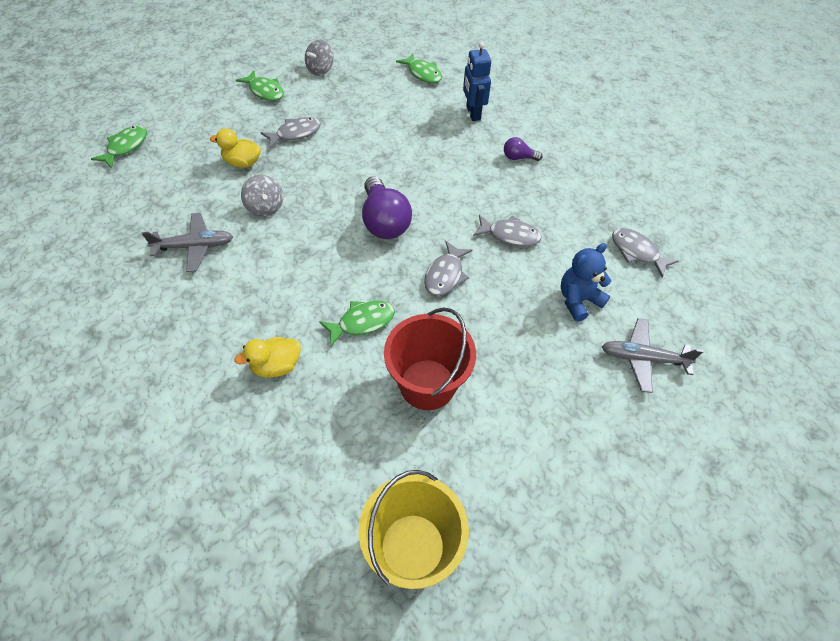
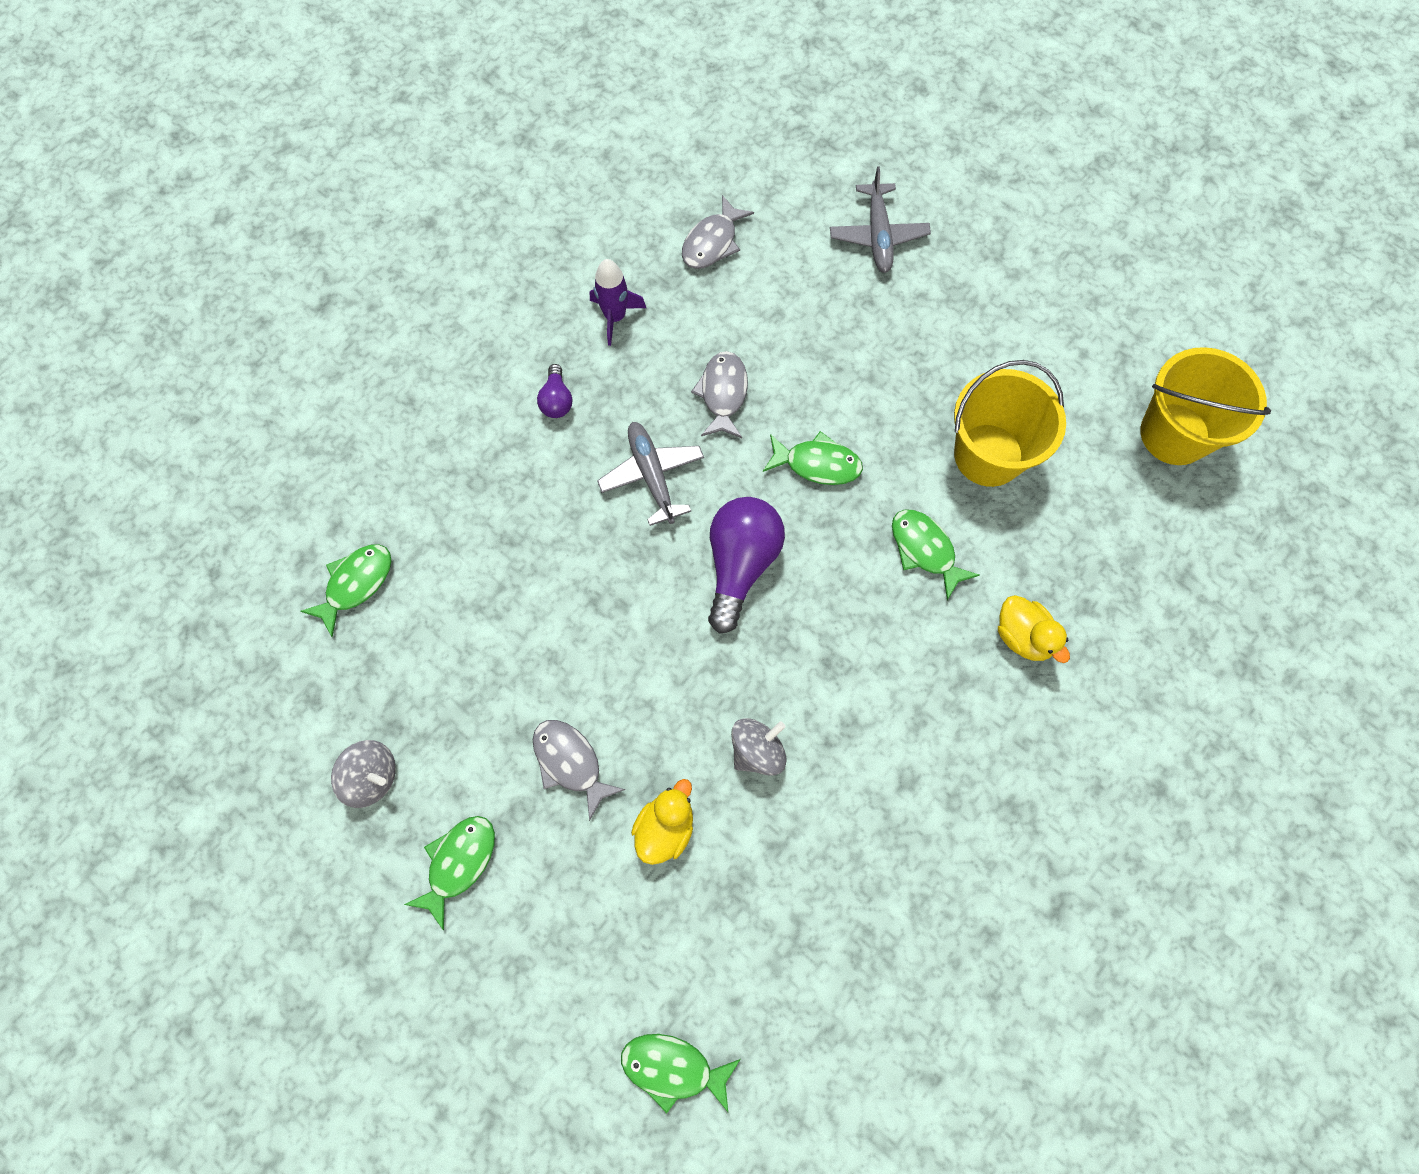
camera: 100 degrees left, 15 degrees up
(195, 246) = (865, 829): grey plane -> grey plane (652, 475)
(242, 163) = (665, 828): yellow duck -> yellow duck turned 150 degrees counterclockwise
(384, 221) = (740, 565): purple light bulb -> purple light bulb turned 45 degrees counterclockwise
(427, 384) = (988, 455): red bucket -> yellow bucket
(445, 275) = (817, 464): grey fish -> green fish
(472, 113) = (458, 482): blue robot -> none
(577, 192) = (615, 317): none -> purple rocket
(578, 300) = (813, 305): blue teddy bear -> none

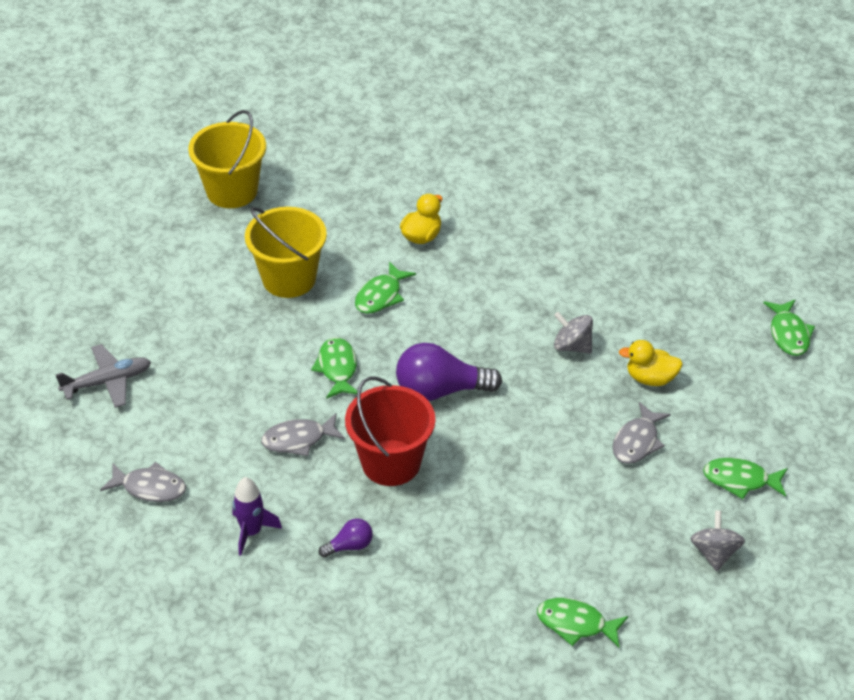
camera: 110 degrees left, 25 degrees down
(652, 475) = (391, 463): grey plane -> red bucket

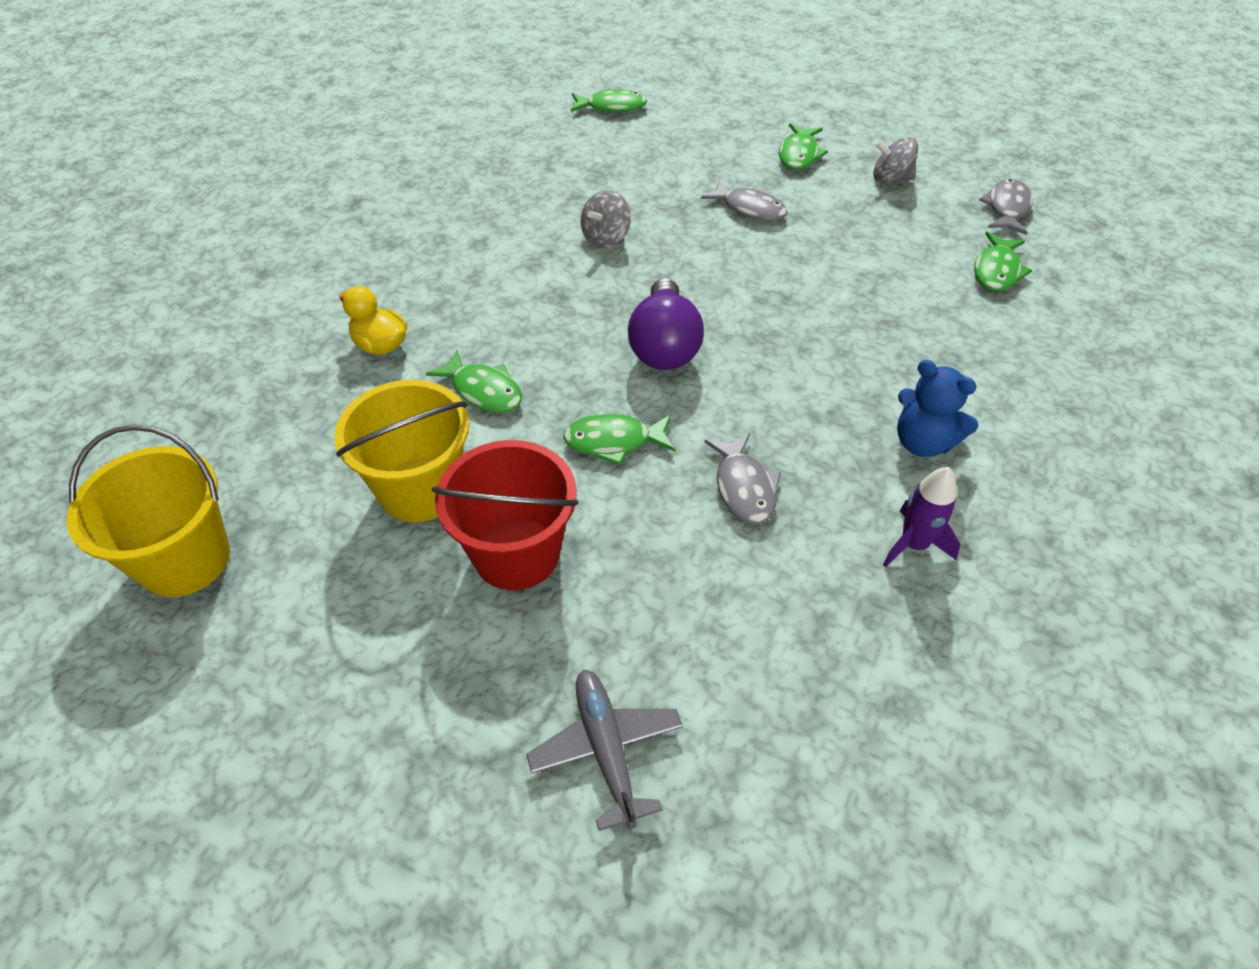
camera: 85 degrees left, 5 degrees up
(150, 488) = (842, 676): grey fish -> grey fish (1007, 208)
(349, 546) = (922, 442): purple light bulb -> blue teddy bear
(391, 463) = (784, 397): red bucket -> red bucket (516, 553)
(650, 378) = (661, 191): yellow duck -> none

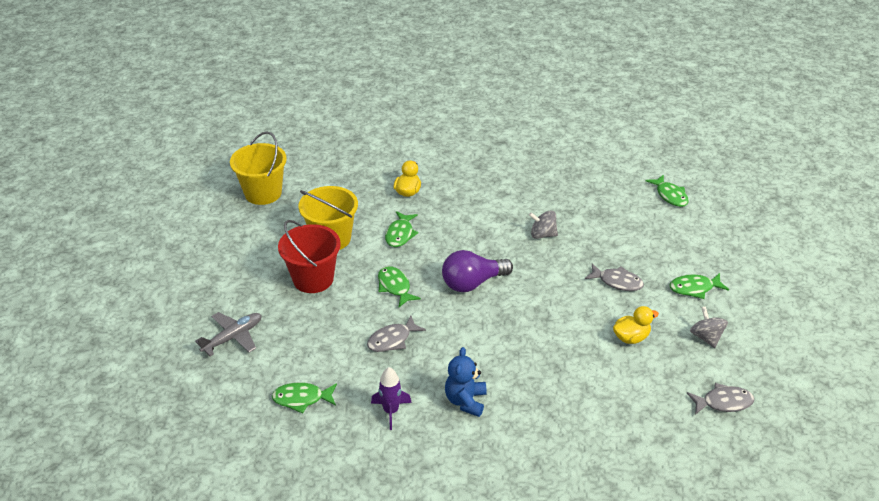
camera: 65 degrees right, 10 degrees down
(749, 208) = (617, 282): grey fish -> grey fish turned 75 degrees counterclockwise
(863, 236) = (631, 337): none -> yellow duck
(996, 271) = (646, 408): green fish -> green fish (302, 399)

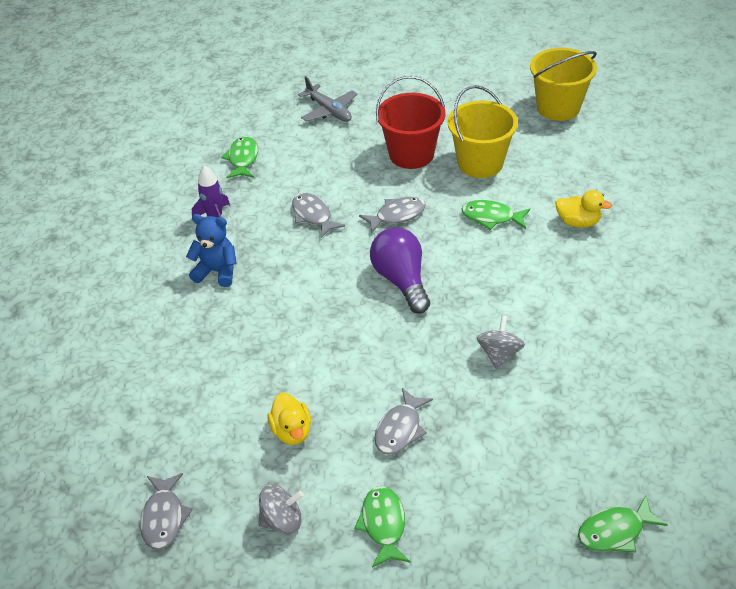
camera: 95 degrees right, 5 degrees up
(395, 287) = (397, 215): green fish -> grey fish

